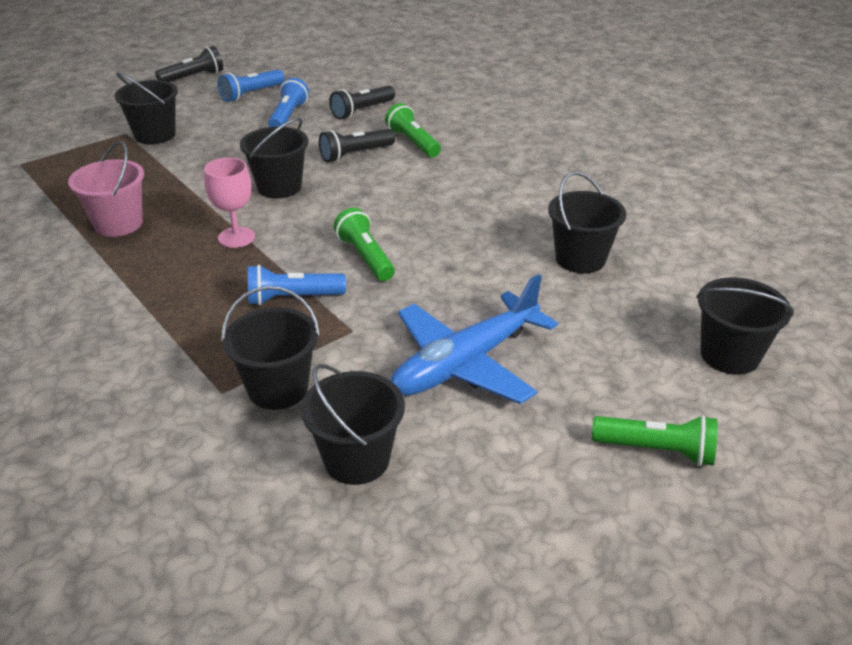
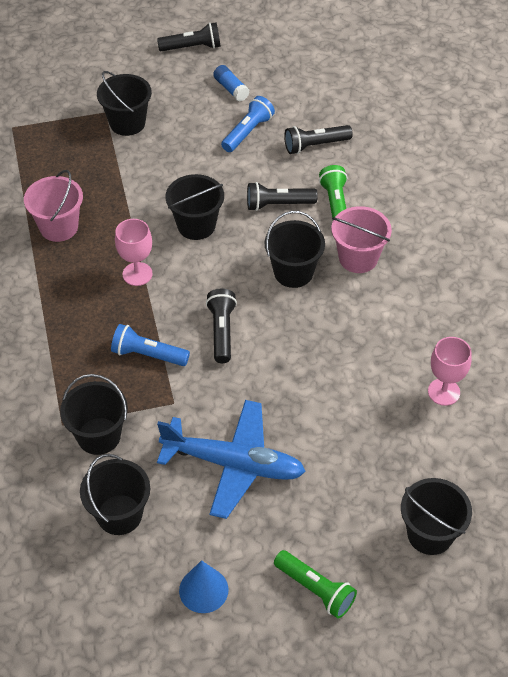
camera: 25 degrees right, 15 degrees up
(251, 94) = (231, 89): blue flashlight -> blue glue stick
(365, 257) = (222, 331): green flashlight -> black flashlight
(465, 171) = (358, 258): none -> pink bucket
(465, 363) = (234, 464): blue plane -> blue plane turned 150 degrees counterclockwise
(523, 501) = (203, 590): none -> blue cone
(580, 259) = (386, 395): black bucket -> black bucket (293, 272)
(633, 241) = (444, 392): none -> pink goblet

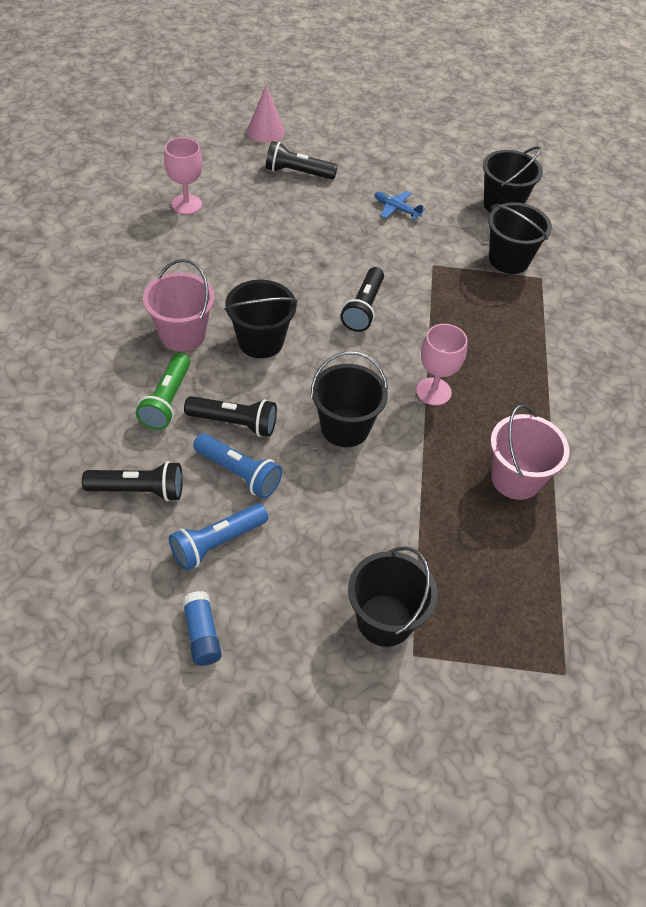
camera: 165 degrees left, 0 degrees up
(148, 354) = (445, 310): blue flashlight -> blue flashlight (238, 473)
(192, 47) = (223, 757): black flashlight -> black flashlight (298, 173)
(203, 590) = (449, 149): blue cone -> none
(234, 464) = (396, 209): blue plane -> blue plane, size x0.41
(315, 589) = (367, 128): green flashlight -> none
(430, 534) = (265, 131): black bucket -> pink cone

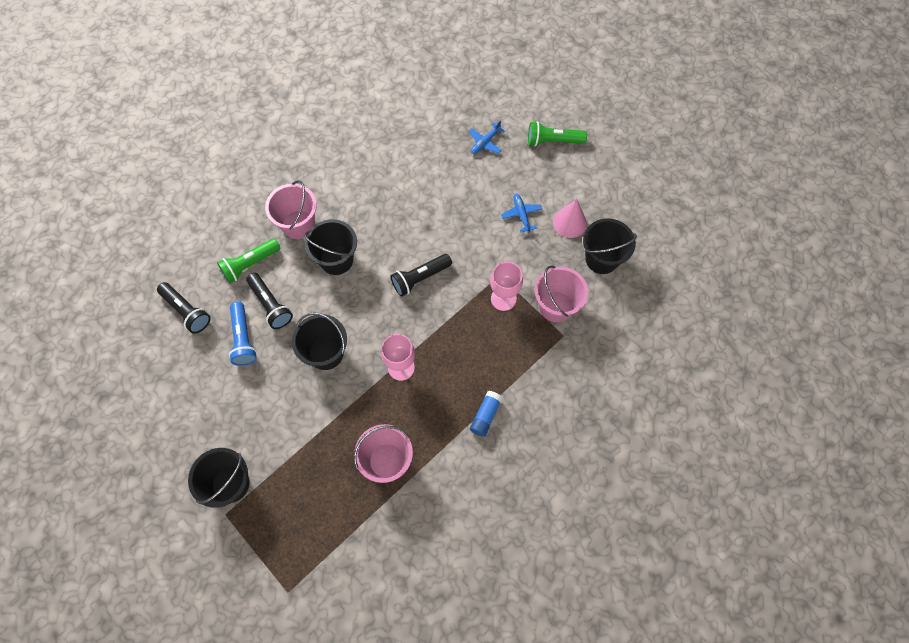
camera: 45 degrees right, 15 degrees up
(186, 204) = (389, 126): pink goblet -> pink goblet (503, 299)
(202, 634) = (142, 417): blue glue stick -> blue glue stick (485, 415)
(217, 543) = (194, 372): blue flashlight -> none
(265, 131) = (498, 93): pink cone -> pink cone (569, 222)
(298, 173) = (485, 142): black flashlight -> blue plane
(358, 143) = (553, 141): none -> green flashlight
(508, 260) = (556, 306): black bucket -> pink bucket

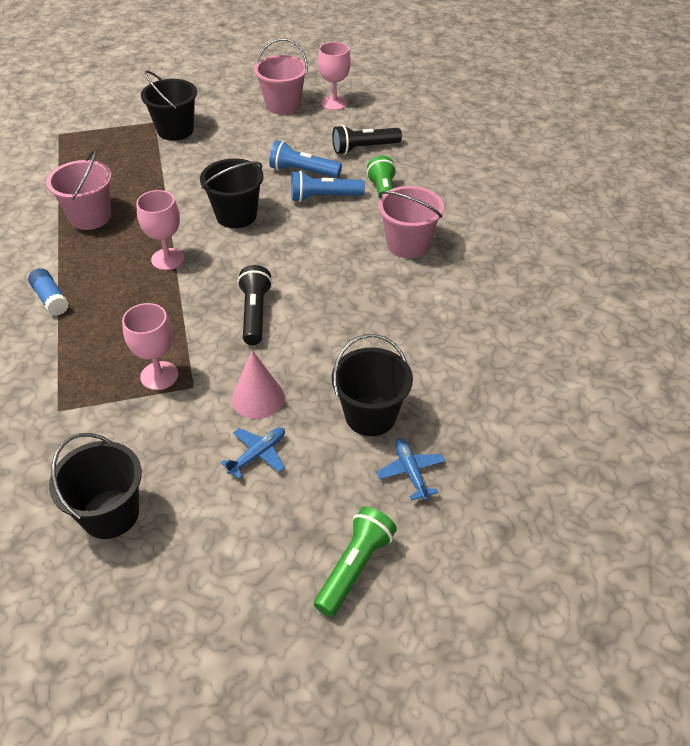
camera: 120 degrees right, 20 degrees down
(120, 373) = (334, 103): none -> pink goblet
(270, 305) = (324, 197): black flashlight -> blue flashlight
(336, 260) = (337, 257): black bucket -> black bucket (370, 415)
(521, 214) = (258, 454): blue plane -> blue plane turned 60 degrees counterclockwise
(556, 306) = (99, 422): pink bucket -> pink bucket (283, 105)
(569, 222) = (198, 506): pink cone -> pink cone (258, 398)

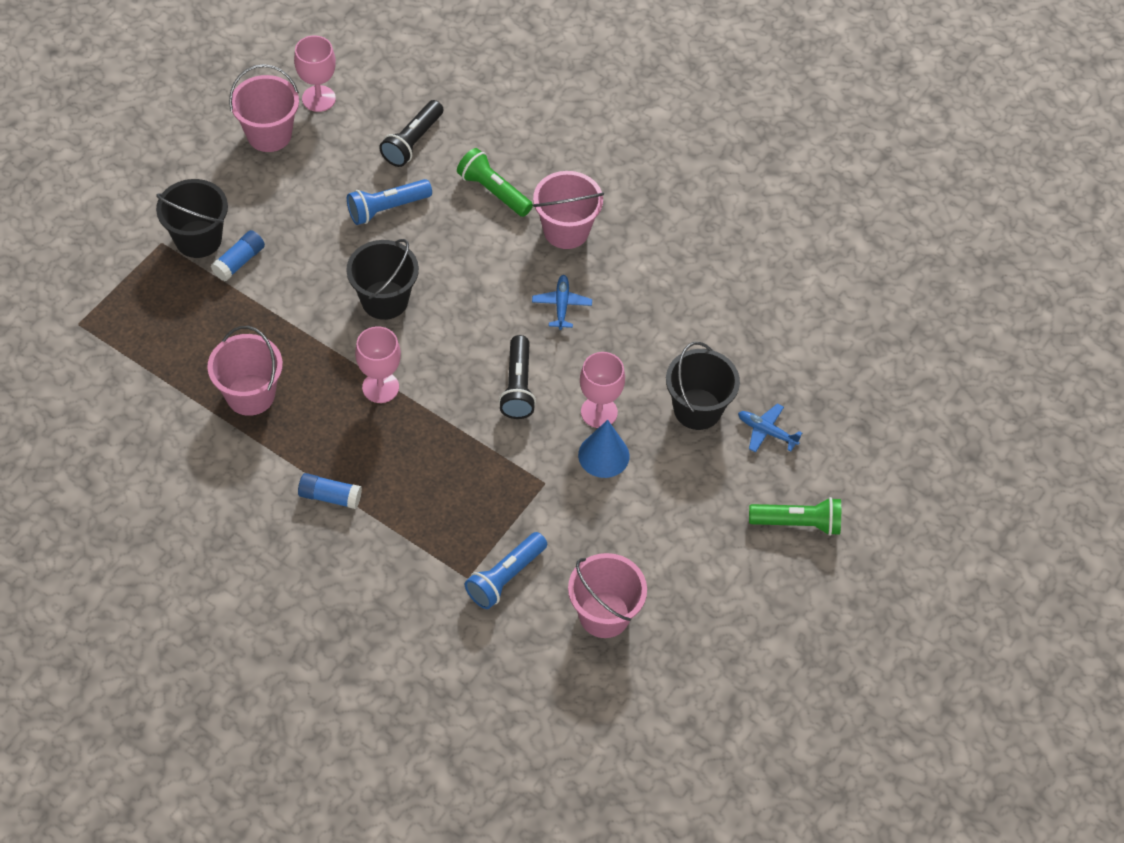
camera: 45 degrees left, 10 degrees up
(110, 514) = (604, 614): black bucket -> pink bucket
(159, 376) = (508, 493): pink goblet -> pink goblet (599, 412)
(181, 151) = (239, 262): none -> blue glue stick
(255, 314) = (518, 386): black flashlight -> black flashlight turned 135 degrees counterclockwise
(258, 398) = (603, 455): pink cone -> blue cone
(258, 454) = (653, 497): blue plane -> blue plane (561, 305)
(324, 197) = (440, 226): blue flashlight -> blue flashlight (505, 577)
(354, 567) = (797, 523): green flashlight -> green flashlight turned 105 degrees clockwise

